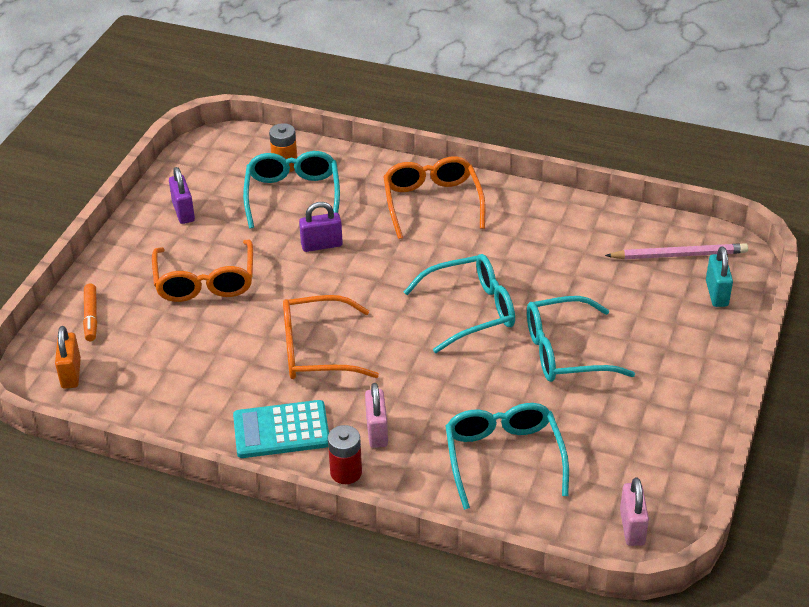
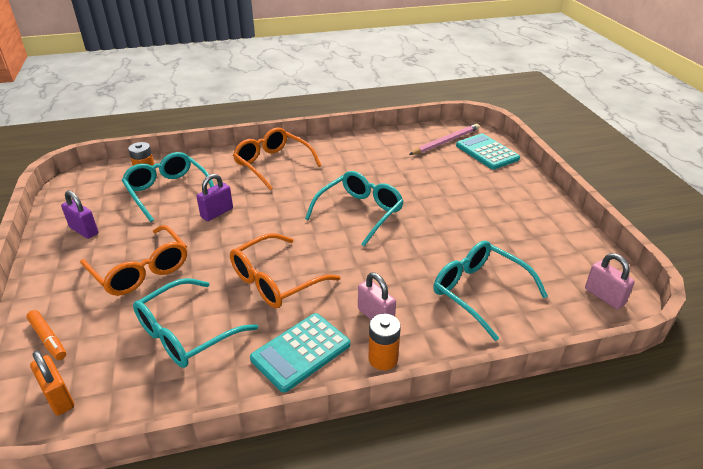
camera: 35 degrees left, 5 degrees down
(346, 472) = (383, 359): red battery -> orange battery
(565, 352) = (443, 212): turquoise glasses -> turquoise glasses (186, 333)
(716, 293) = (487, 152): turquoise padlock -> turquoise calculator

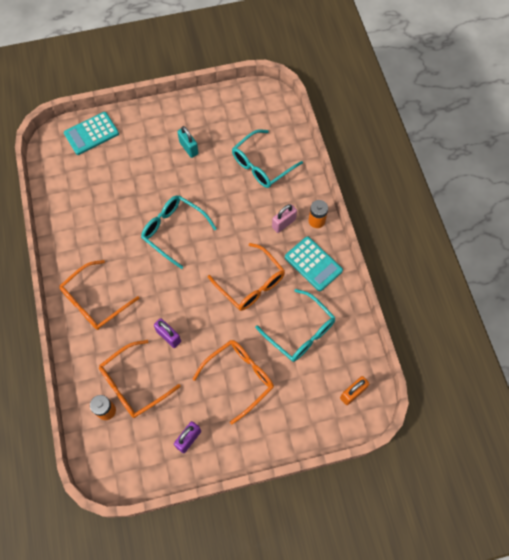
camera: 90 degrees left, 30 degrees up
(48, 339) = (308, 418): orange marker -> none
(168, 191) = (133, 384): turquoise glasses -> orange glasses
(445, 142) = (70, 161): pink pencil -> none
(489, 221) = (188, 148): none -> turquoise padlock
(604, 296) = (265, 102): pink padlock -> none

